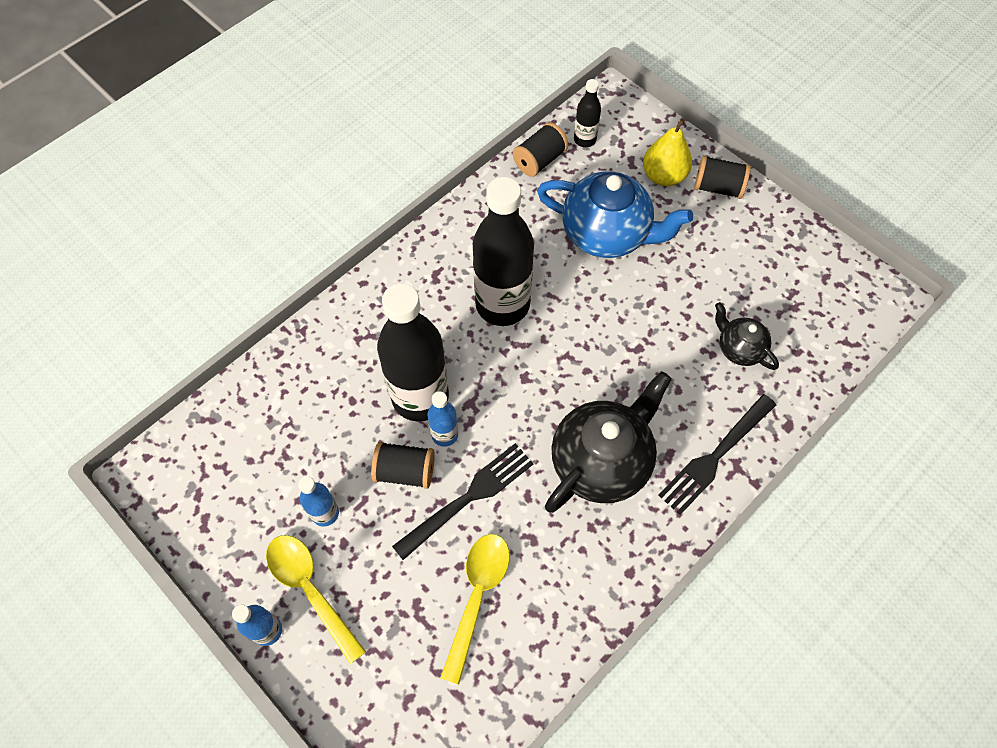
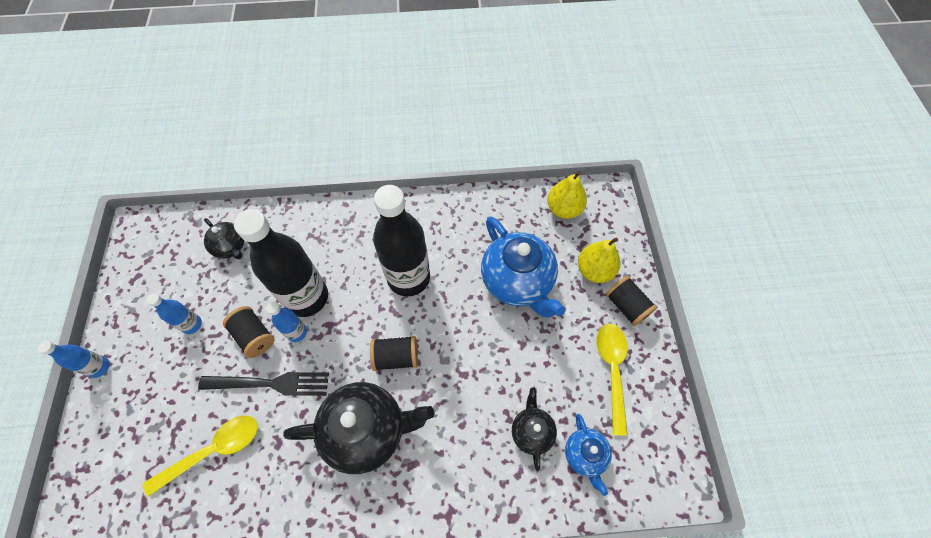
camera: 40 degrees right, 0 degrees up
(282, 412) = (230, 247): none -> black teapot
(310, 590) = (141, 363): yellow spoon -> yellow spoon (612, 370)
(539, 160) = (521, 202): black spool -> black spool (396, 357)
(584, 139) = (564, 209): black bottle -> yellow pear
(715, 456) = (441, 493): black fork -> none
(796, 333) = (585, 455): none -> blue teapot

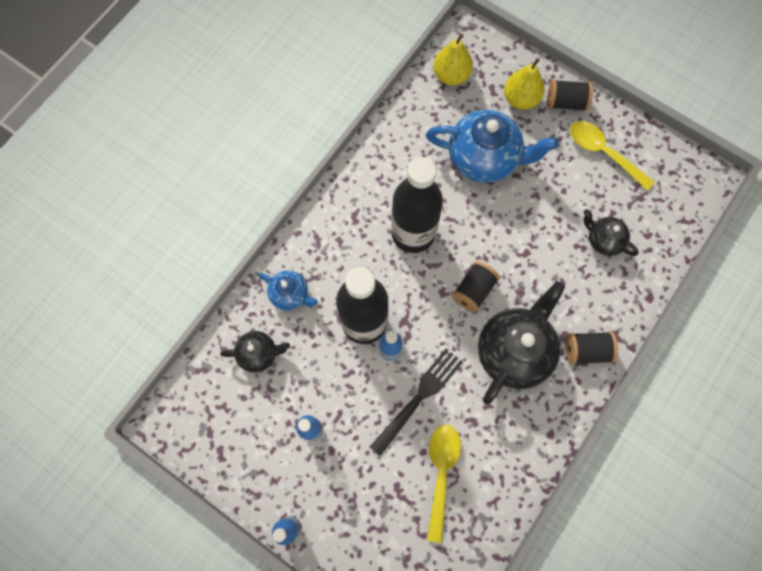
camera: 50 degrees left, 10 degrees up
(254, 336) = (366, 385): black spool -> black spool (586, 350)
(585, 455) = (645, 219): blue teapot -> blue teapot (290, 294)

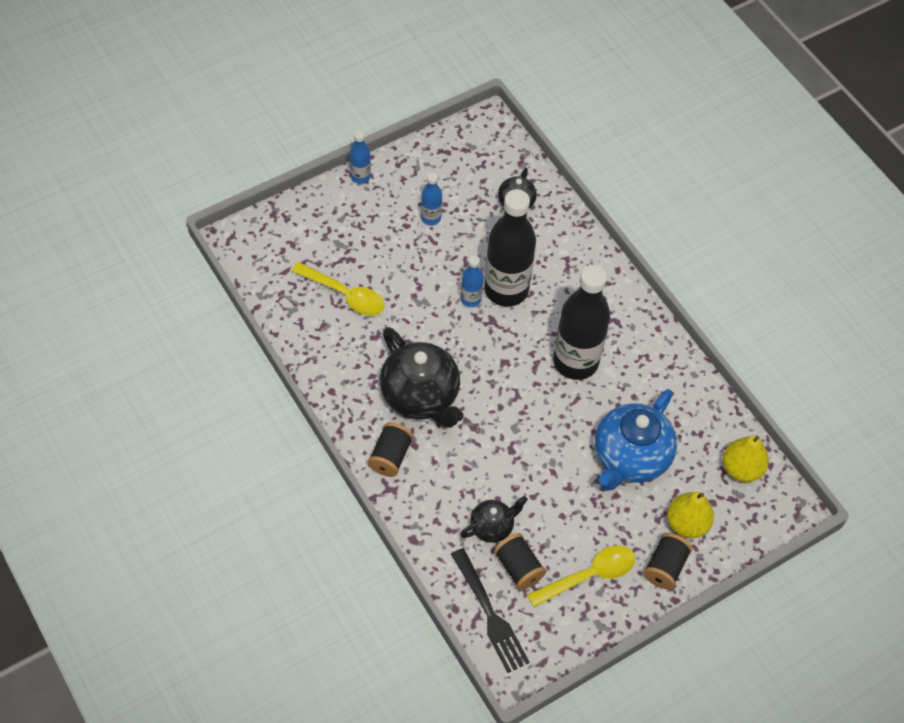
camera: 110 degrees right, 15 degrees down
(290, 294) = (559, 244): blue teapot -> none
(419, 398) = (417, 304): black fork -> black fork (490, 614)
(473, 290) = (494, 388): black spool -> black spool (518, 567)

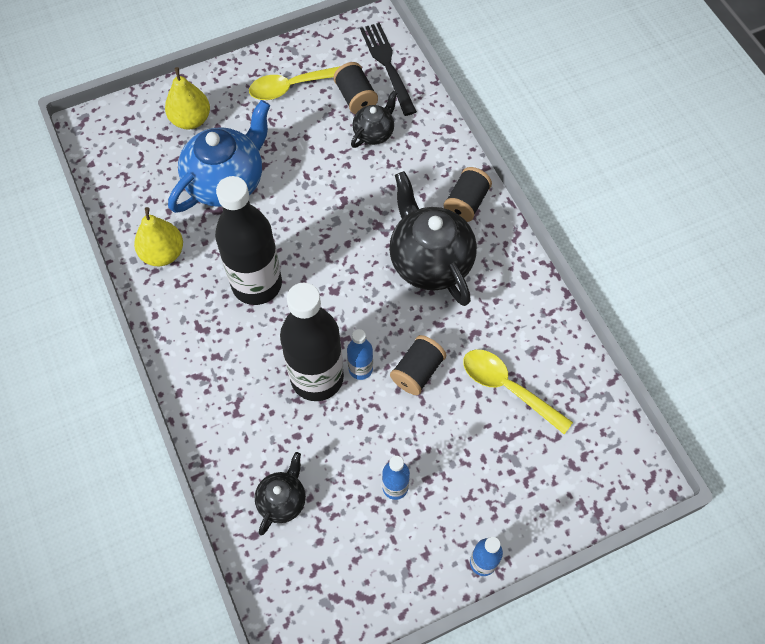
camera: 170 degrees left, 5 degrees up
(492, 526) = (374, 133): black teapot -> black teapot turned 150 degrees clockwise
(665, 567) = (223, 87): black spool -> black spool (417, 371)
(741, 469) = (120, 163): yellow pear -> yellow pear (163, 253)

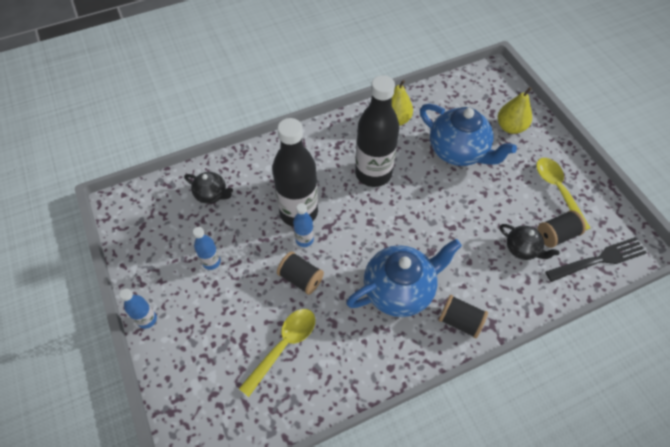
camera: 90 degrees right, 5 degrees down
(430, 261) = (399, 290): black teapot -> blue teapot

